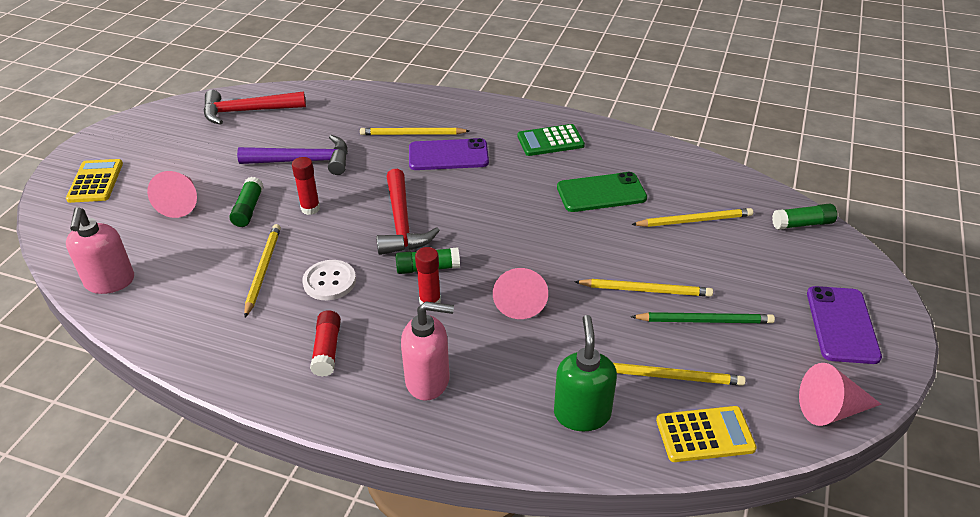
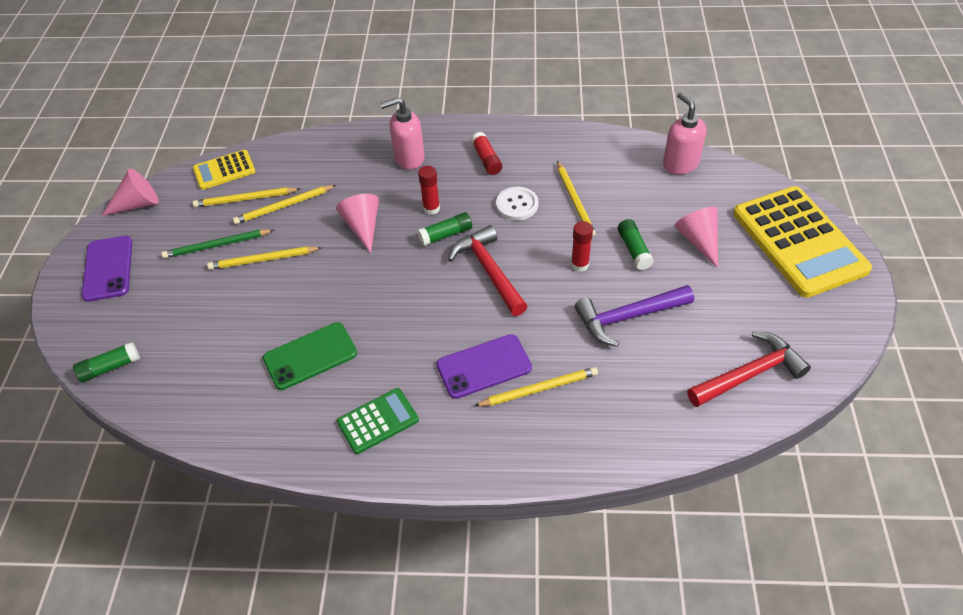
camera: 165 degrees right, 10 degrees up
(95, 181) = (798, 241): yellow calculator -> yellow calculator, size x2.02
(582, 414) = (303, 163): green soap dispenser -> none
(694, 220) = (216, 344): yellow pencil -> yellow pencil (284, 206)

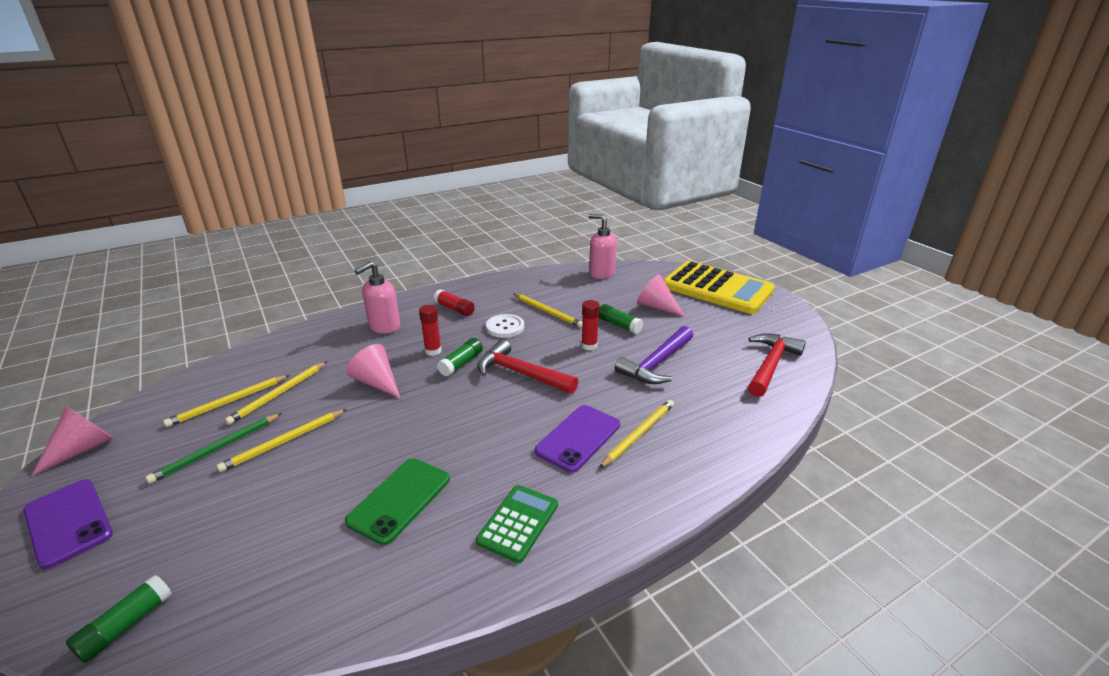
camera: 35 degrees left, 20 degrees down
(224, 170) = (187, 388): yellow calculator -> none

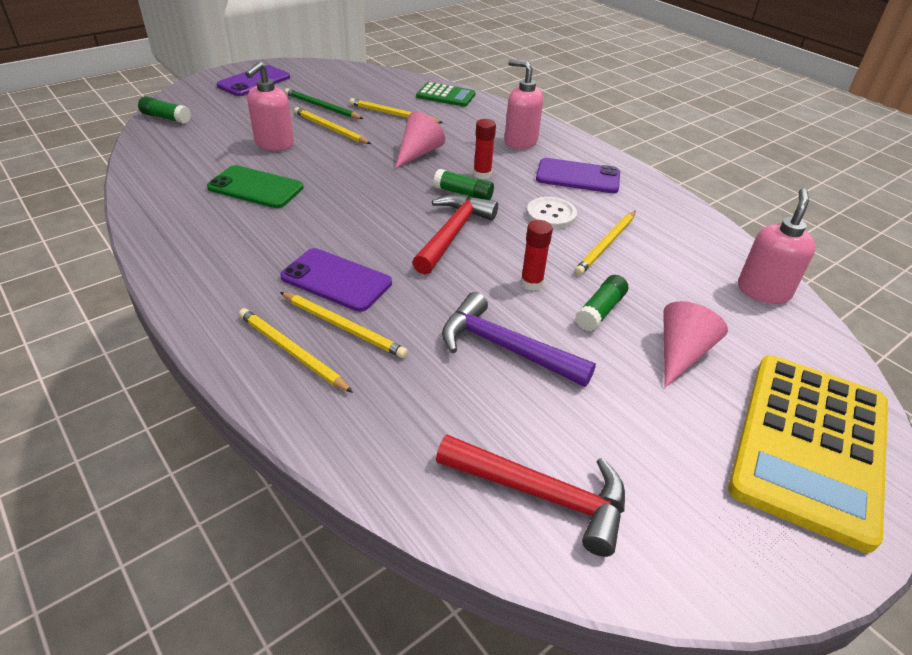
camera: 80 degrees right, 10 degrees up
(83, 449) = (323, 67): pink cone -> none
(228, 402) = (379, 98): yellow pencil -> yellow pencil (291, 352)
(297, 489) = (274, 144): none -> pink soap dispenser
(454, 309) = (578, 177): red glue stick -> purple phone
(518, 523) = (216, 249): green calculator -> green calculator (445, 96)

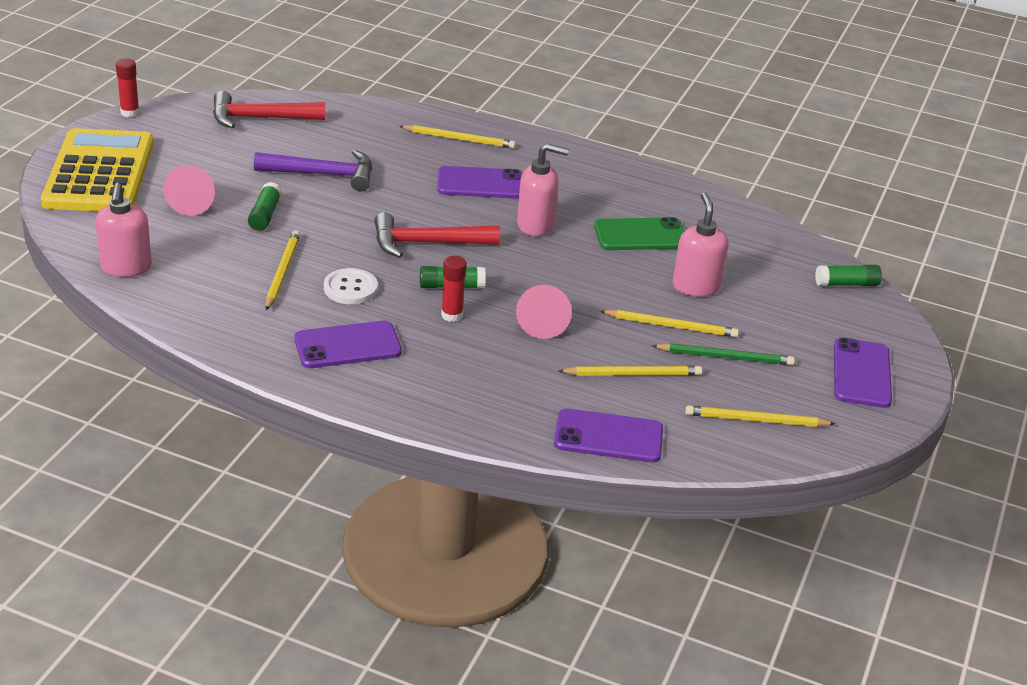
camera: 150 degrees right, 5 degrees down
(343, 327) = (442, 159): yellow pencil -> yellow pencil (756, 420)
(445, 96) = (608, 437): green calculator -> purple phone
(453, 233) = (427, 243): red hammer -> red hammer turned 90 degrees clockwise
(520, 141) = (446, 379): pink soap dispenser -> pink soap dispenser (536, 225)
(531, 283) = (330, 220): red glue stick -> red glue stick (130, 112)

